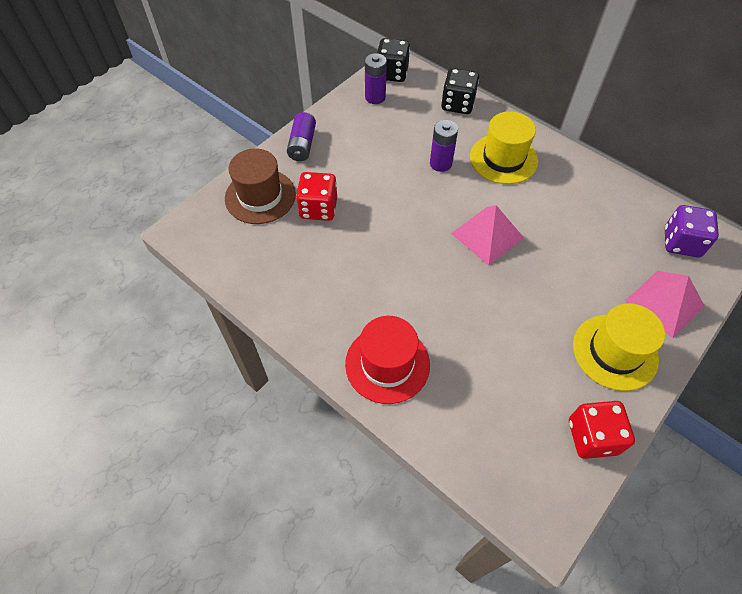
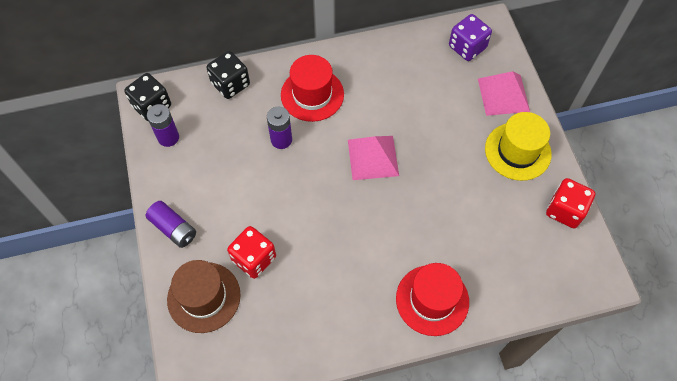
camera: 55 degrees left, 5 degrees up
(503, 159) = (312, 94): yellow hat -> red hat

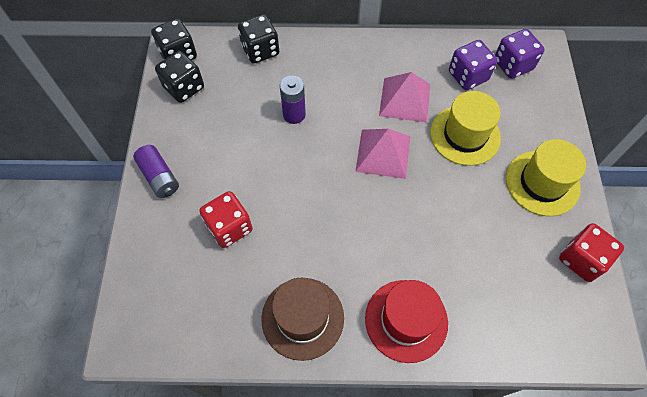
camera: 15 degrees right, 0 degrees up
(168, 137) = (184, 87): purple battery -> black dice
(204, 297) = (166, 254): brown hat -> brown hat (302, 318)
(312, 94) = (338, 77): red hat -> none
(430, 67) = (468, 76): none -> purple dice
(441, 123) = (465, 135): none -> yellow hat
(503, 95) = (540, 121): pink pyramid -> pink pyramid (405, 100)

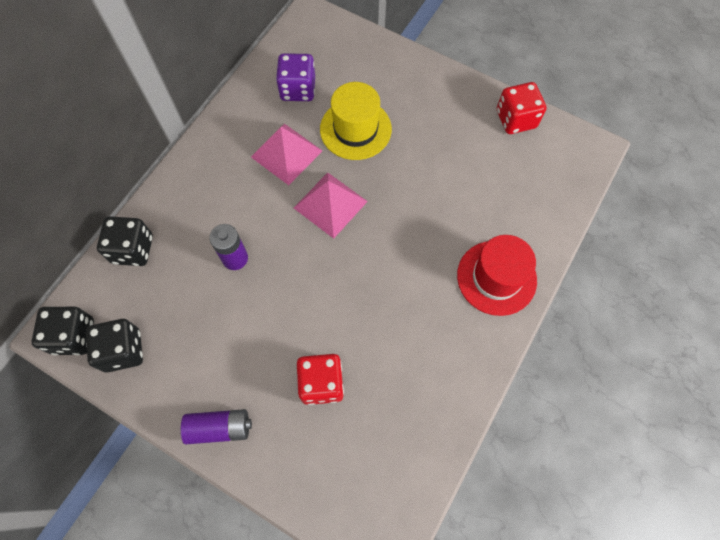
camera: 60 degrees left, 5 degrees up
(302, 318) = (449, 362): brown hat -> none
(513, 65) = (311, 49): purple dice -> none
(542, 183) = (436, 102): yellow hat -> none

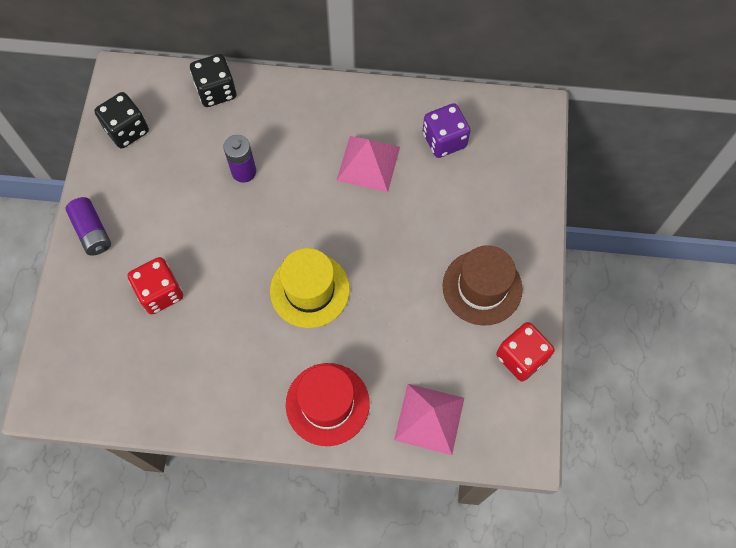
camera: 65 degrees right, 0 degrees up
(74, 336) = (124, 89): black dice -> none
(330, 204) = (333, 224): pink pyramid -> pink pyramid (429, 419)
(355, 129) = (426, 210): yellow hat -> yellow hat (309, 290)
(444, 120) = (482, 287): none -> brown hat

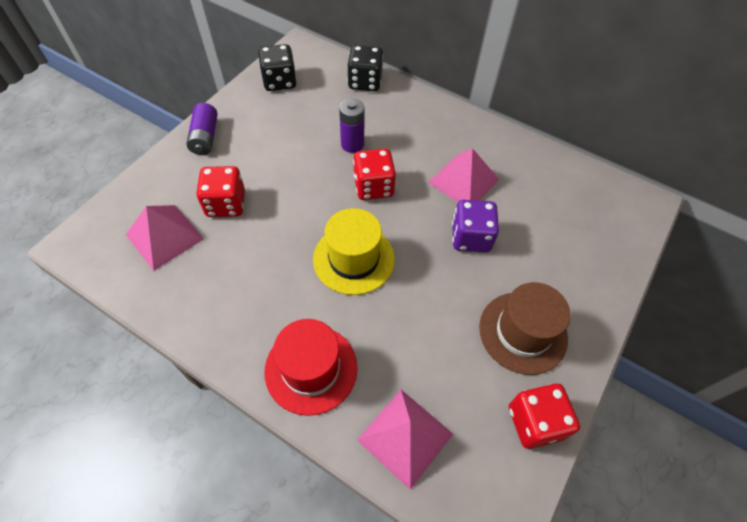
camera: 25 degrees right, 10 degrees down
(124, 352) = (164, 236): none -> pink pyramid
(289, 209) = (373, 187): none -> red dice
(444, 140) = (543, 190): purple dice -> purple dice (470, 237)

